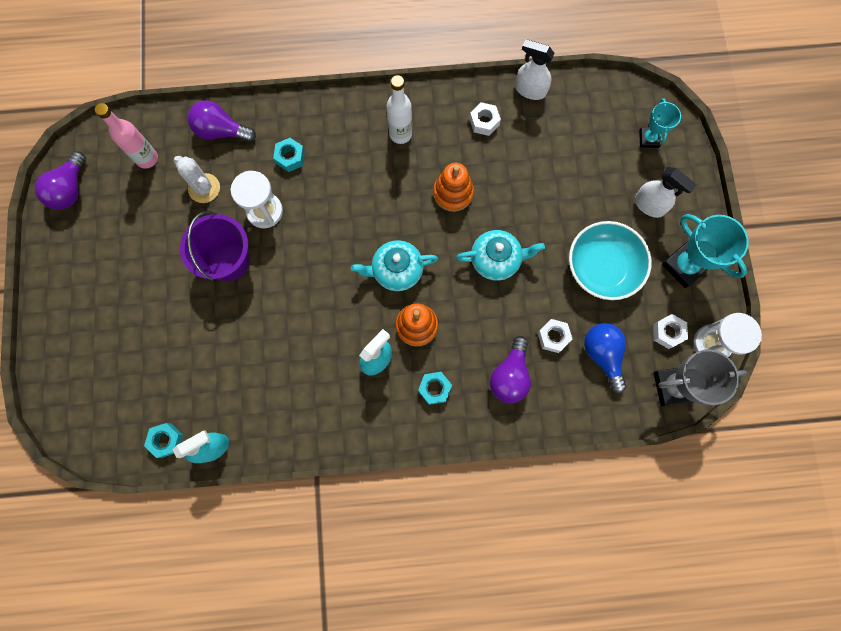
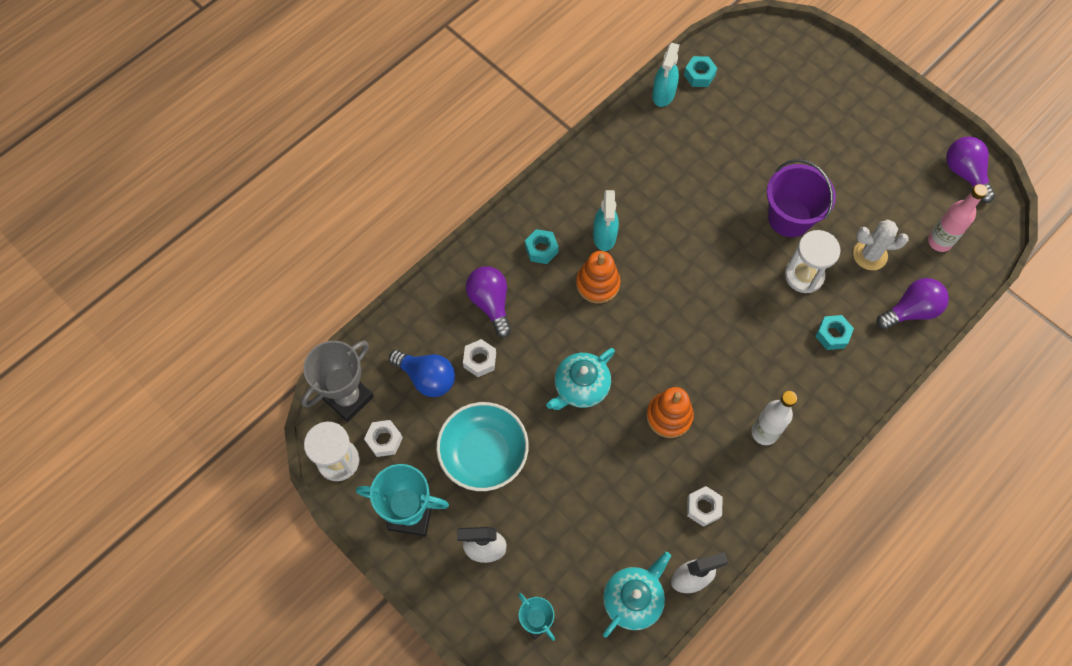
camera: 140 degrees right, 10 degrees down
(396, 270) = (654, 313): turquoise teapot -> turquoise teapot (633, 599)

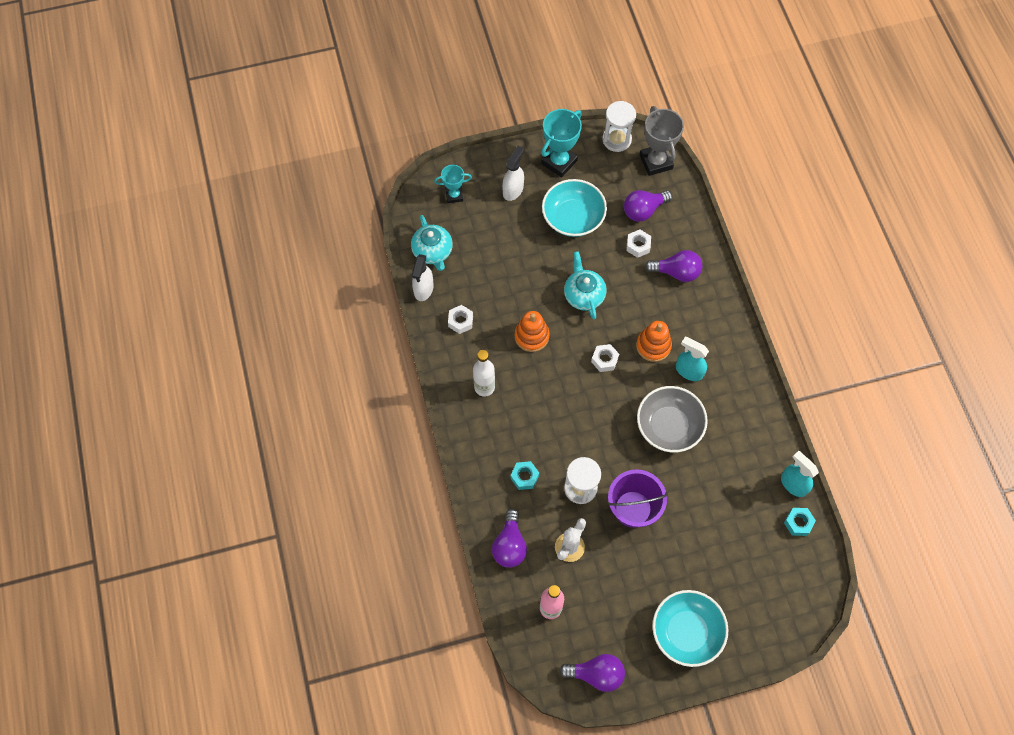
camera: 120 degrees right, 0 degrees up
(384, 440) = (615, 169): white nut -> white nut (604, 360)
(427, 378) = (643, 210): blue light bulb -> purple light bulb
(541, 249) = (700, 324): turquoise nut -> none
(679, 226) = (669, 426): none -> grey bowl
(869, 120) = (686, 631): none -> turquoise bowl

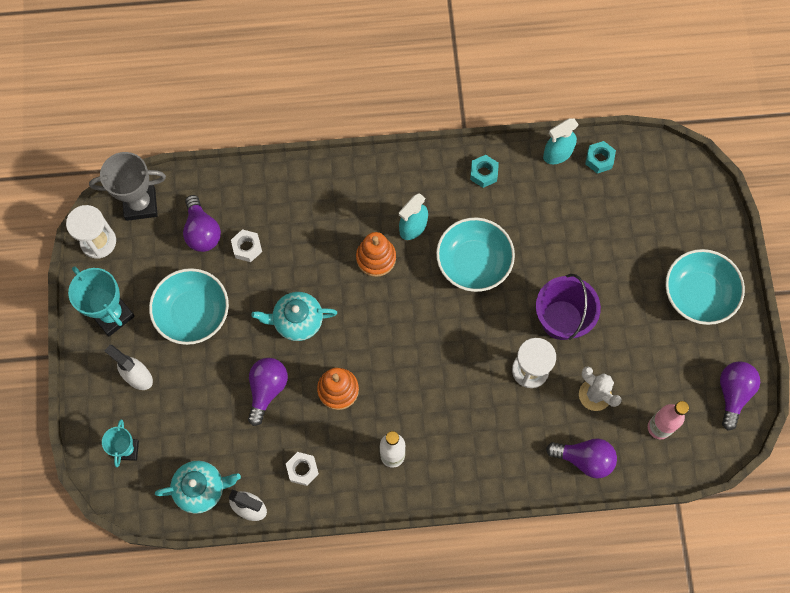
camera: 80 degrees left, 5 degrees up
(524, 477) = (508, 428): turquoise nut -> turquoise nut (483, 173)
(604, 360) = (383, 314): white nut -> none
(669, 426) = (473, 262): grey bowl -> turquoise bowl
(676, 272) = (290, 213): purple light bulb -> purple light bulb (267, 389)

